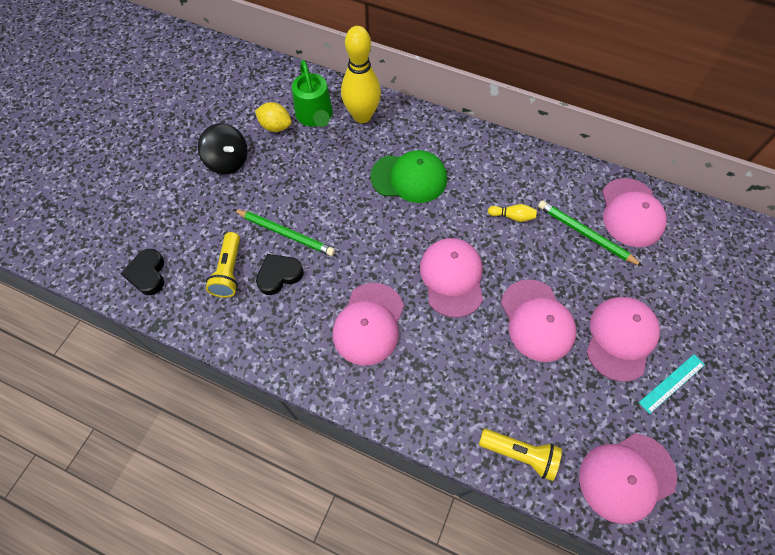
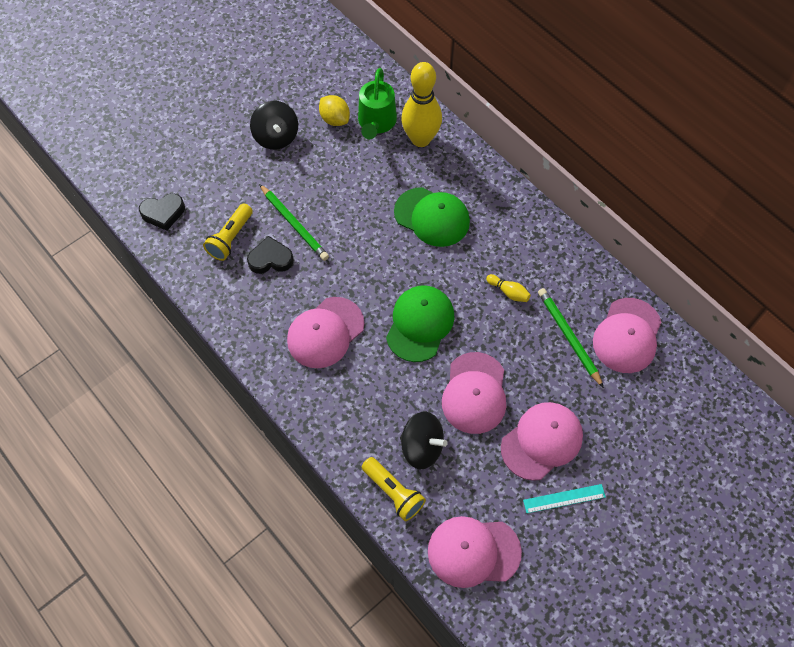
camera: 25 degrees right, 0 degrees up
(148, 274) = (163, 213): black heart -> black heart turned 120 degrees counterclockwise
(452, 277) = (420, 324): pink cap -> green cap
(520, 394) = (422, 447): none -> black spinning top

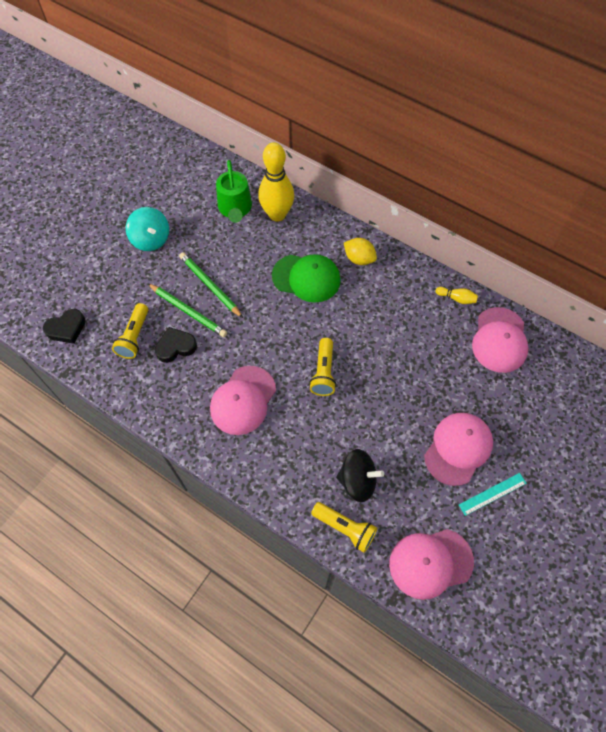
camera: 15 degrees left, 0 degrees up
(276, 137) = (151, 239): black spinning top -> turquoise spinning top
(335, 119) = (198, 213): yellow lemon -> yellow lemon (359, 259)
(420, 324) = (323, 372): green cap -> yellow flashlight
(474, 393) = (388, 421): pink cap -> none
(508, 292) = (390, 327): yellow bowling pin -> yellow bowling pin (456, 298)
(569, 337) = (452, 353): green pencil -> green pencil (210, 286)

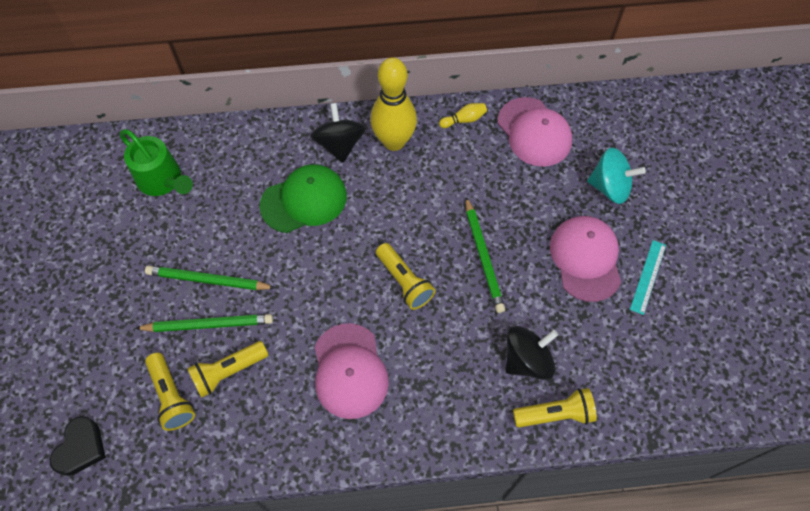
camera: 40 degrees left, 0 degrees up
(151, 239) = (94, 278): turquoise spinning top -> turquoise spinning top (610, 187)
(176, 347) = (228, 372): black heart -> yellow flashlight
(277, 214) = (215, 156): yellow bowling pin -> yellow bowling pin (394, 141)
(359, 259) = (339, 145): yellow lemon -> black spinning top
(388, 395) = (483, 256): none -> green pencil
(430, 563) = (653, 381): pink cap -> none

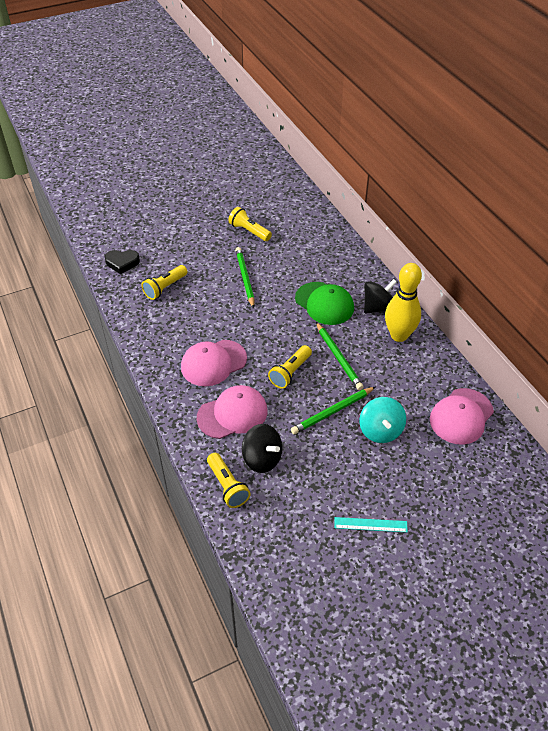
camera: 70 degrees right, 15 degrees down
(163, 180) = (302, 236): green watering can -> none
(208, 325) = (216, 288): green pencil -> green pencil (338, 357)
(228, 372) = (190, 307): yellow flashlight -> yellow flashlight (249, 231)
(464, 120) = (444, 370): yellow bowling pin -> none
(585, 259) = (364, 477): pink cap -> pink cap (232, 414)
(610, 187) = (440, 480): turquoise spinning top -> turquoise spinning top (380, 430)

